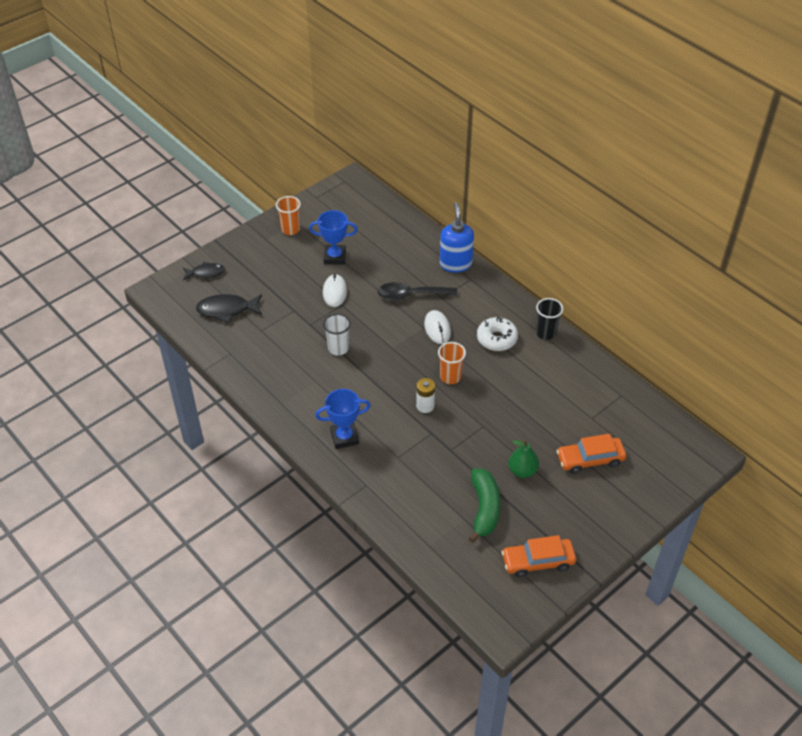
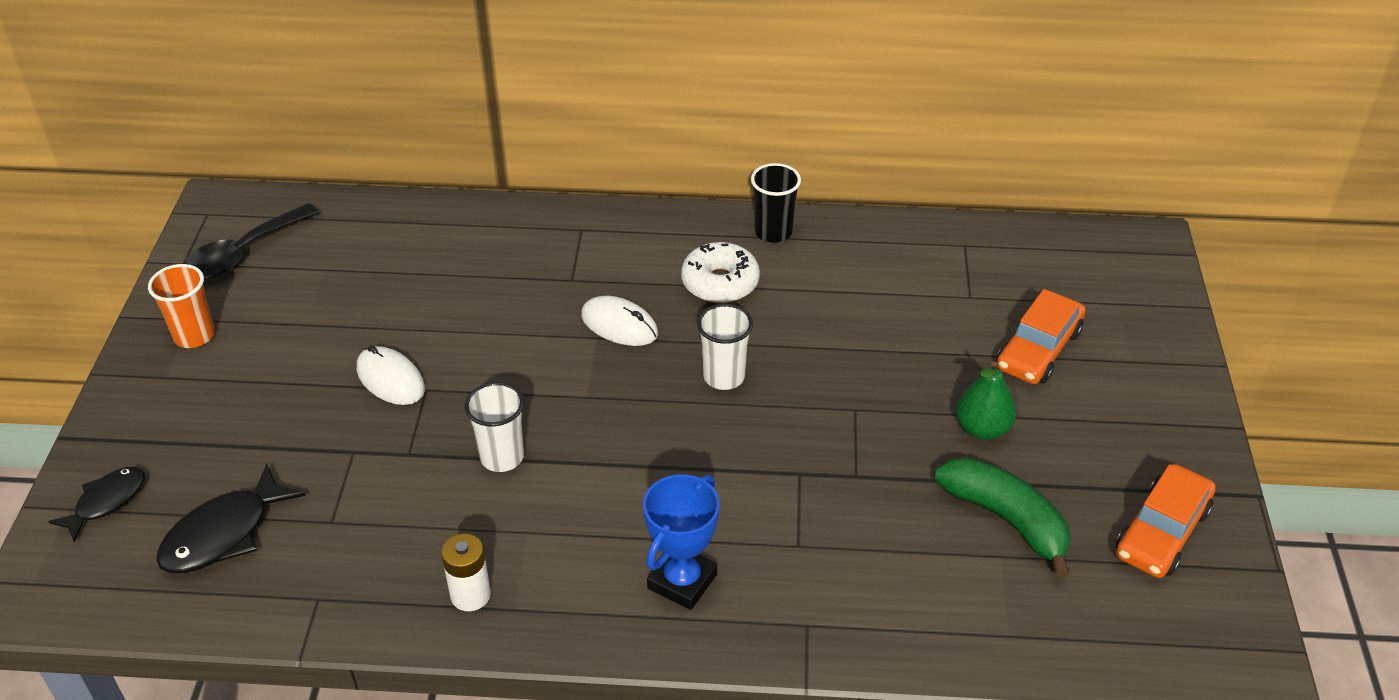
camera: 45 degrees left, 5 degrees down
(335, 257) = (326, 329): blue trophy -> none
(411, 295) = (520, 306): black spoon -> black spoon (243, 253)
(425, 406) = (741, 442): white battery -> white battery (470, 595)
(450, 377) = (724, 377): orange cup -> white cup
(455, 264) = (533, 223): blue soap dispenser -> none

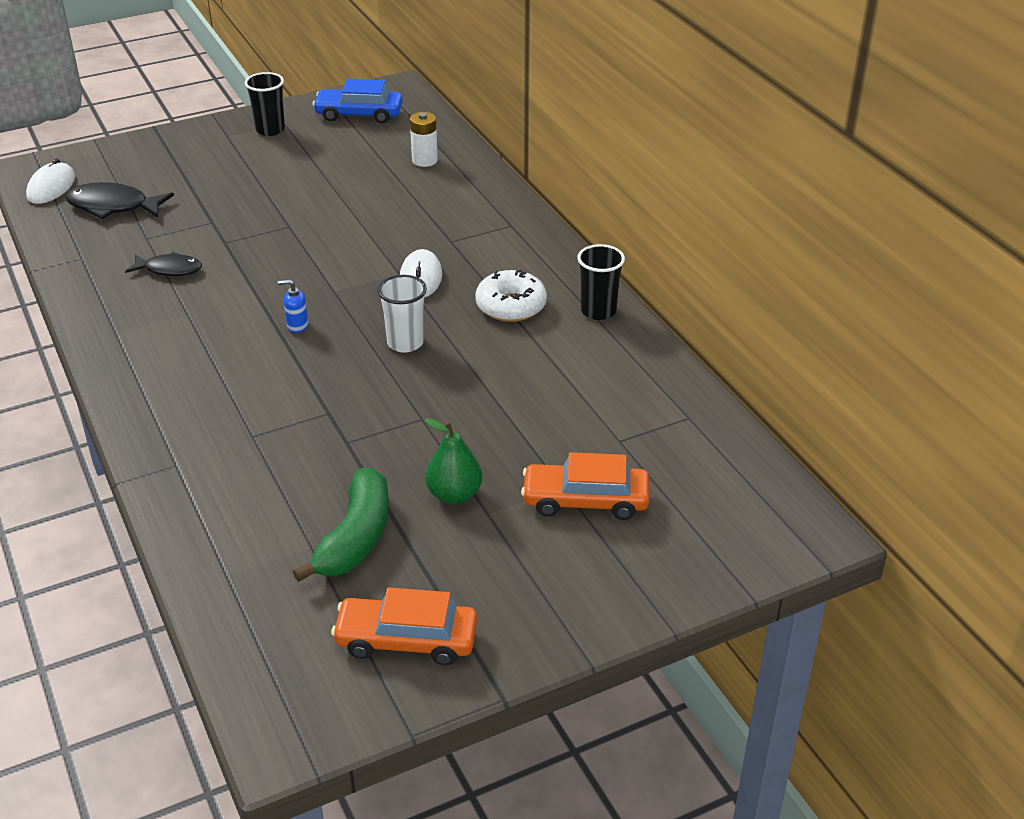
camera: 60 degrees right, 5 degrees down
(106, 502) = (113, 160): black fish -> black fish (169, 269)
(194, 336) = (270, 130): orange cup -> black cup
(243, 253) = (359, 114): black spoon -> blue car
(390, 379) = (288, 210): white mouse -> white mouse (51, 187)
(470, 595) = (117, 311): white battery -> white battery (424, 160)
(502, 457) = (248, 278): white cup -> none
(628, 447) = (297, 325): none -> blue soap dispenser
(682, 581) = (183, 393): blue trophy -> none

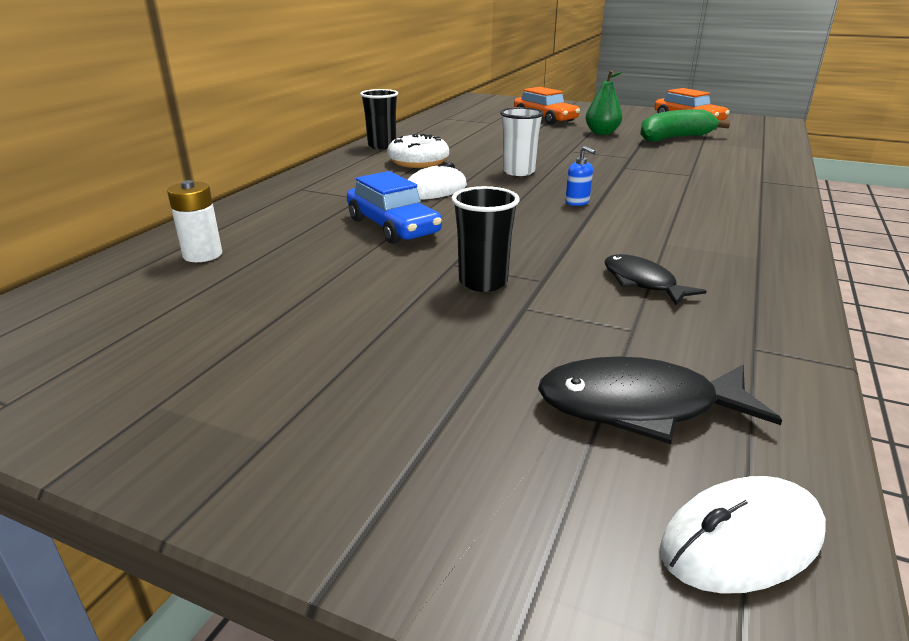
camera: 130 degrees left, 10 degrees down
(113, 206) = (639, 406): black fish -> black fish turned 120 degrees clockwise
(270, 130) = (200, 404): black cup -> black cup (483, 282)
(359, 114) = (70, 349): blue car -> blue car (393, 226)

